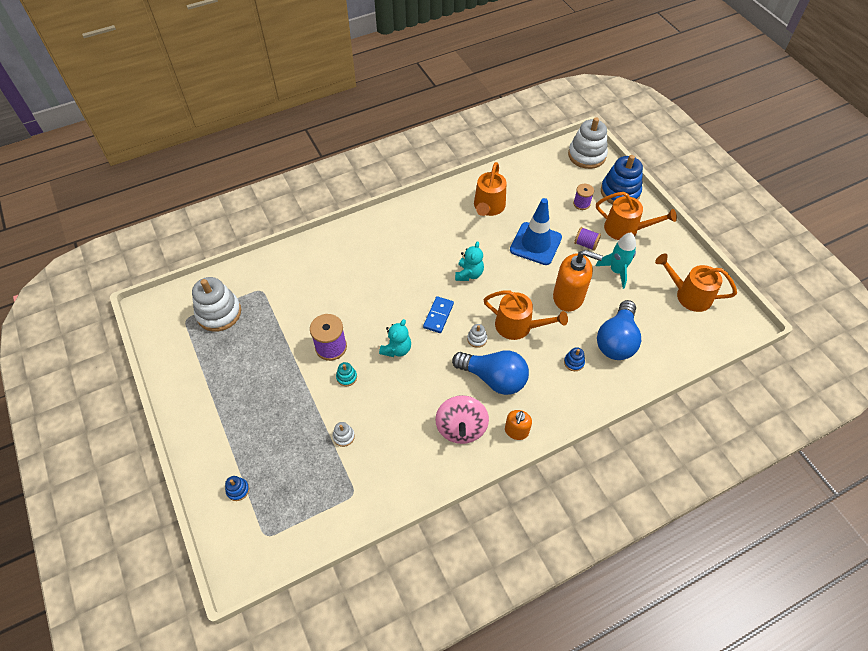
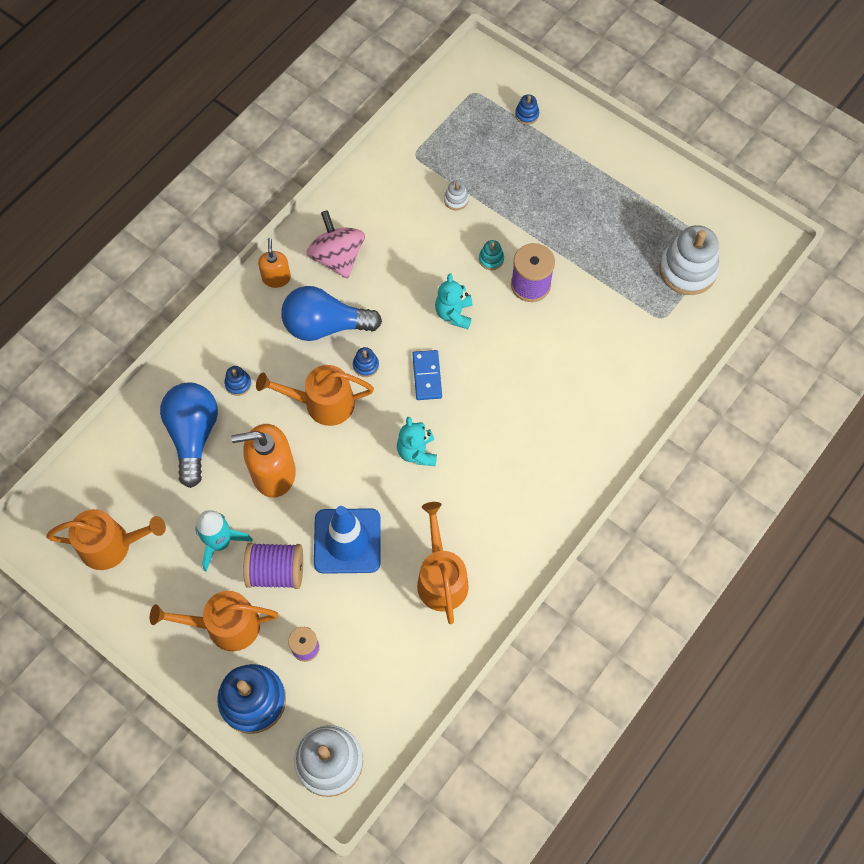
camera: 155 degrees right, 10 degrees up
(477, 339) = (366, 365): white stacking toy -> blue stacking toy
(585, 244) = (276, 571): purple spool -> purple spool, size x1.62

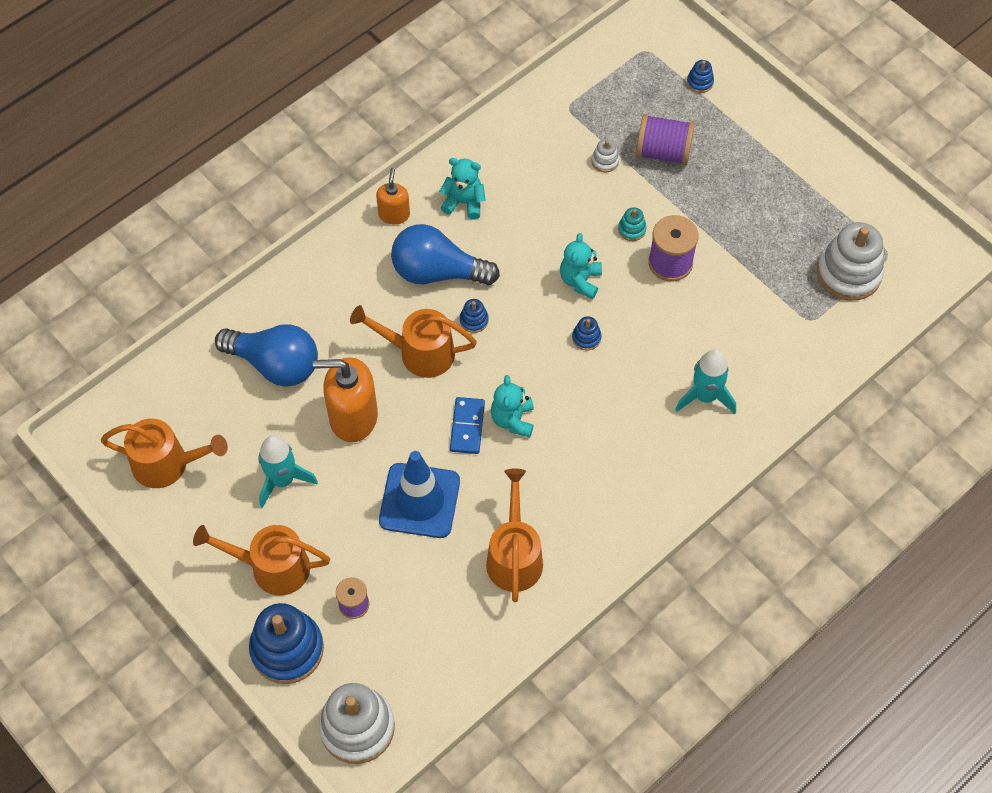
camera: 10 degrees right, 5 degrees down
(193, 435) = (275, 364): blue light bulb -> blue light bulb turned 105 degrees clockwise
(238, 384) = (332, 318): blue stacking toy -> blue stacking toy (586, 338)
(276, 571) = (337, 520): purple spool -> purple spool (663, 152)
(337, 257) = (464, 202): pink spinning top -> turquoise teddy bear
(427, 376) = (538, 342): blue domino -> blue domino (467, 427)
(583, 403) = (705, 396): none -> turquoise rocket

